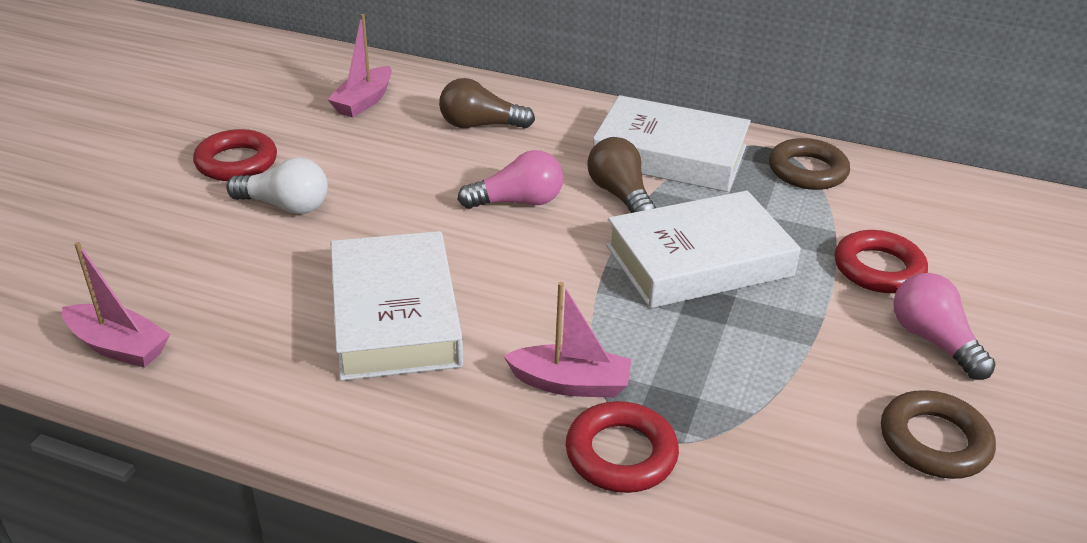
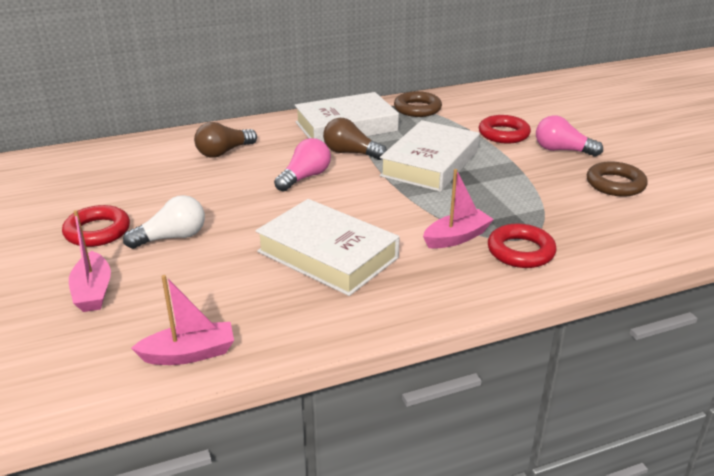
camera: 40 degrees left, 5 degrees down
(363, 101) = (130, 168): pink boat -> pink boat (93, 291)

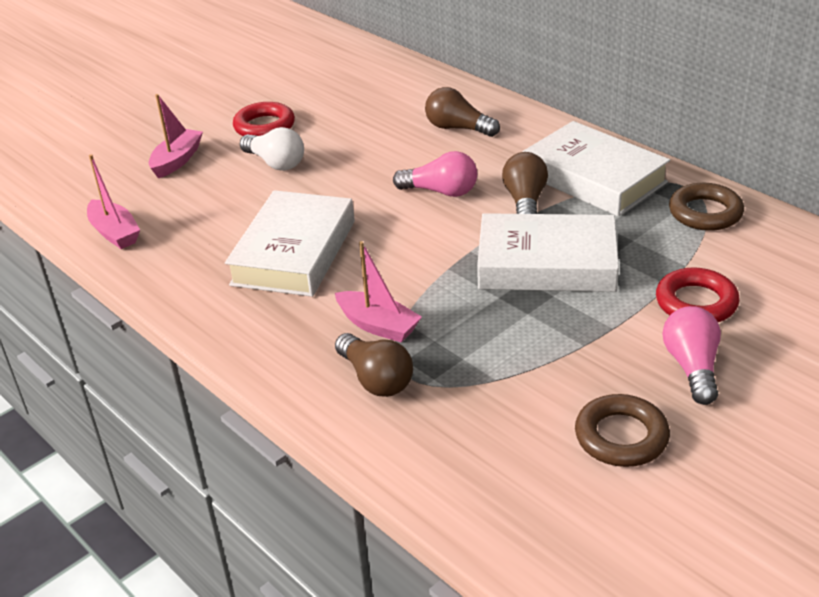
camera: 70 degrees right, 5 degrees up
(93, 291) = (177, 160): pink boat -> pink boat turned 150 degrees clockwise
(520, 251) = (376, 379): red ring -> brown light bulb

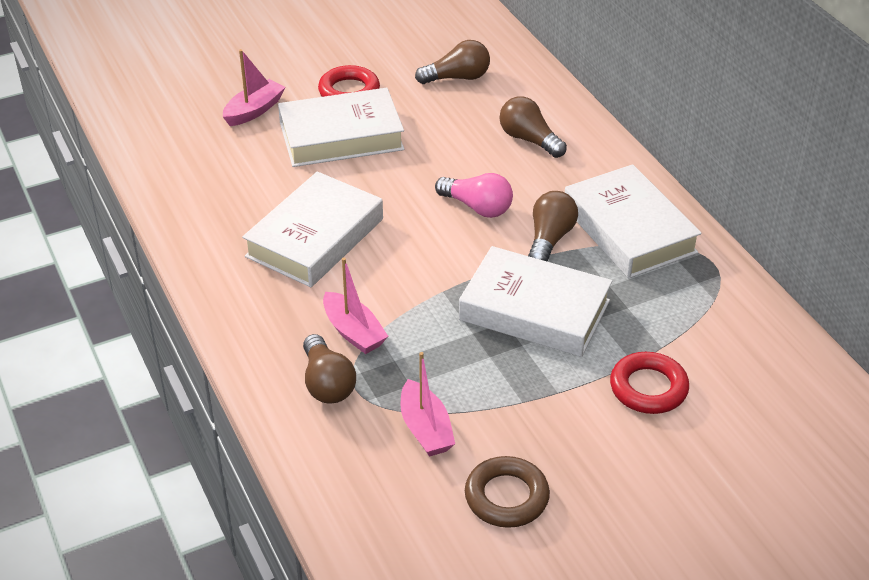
camera: 15 degrees right, 5 degrees up
(115, 233) = (169, 175): pink boat -> pink boat (425, 429)
(275, 163) = (341, 136): white light bulb -> white book
(363, 95) = (457, 78): none -> brown light bulb
(692, 367) = (606, 450): pink light bulb -> none
(705, 213) = (714, 296): brown ring -> none

